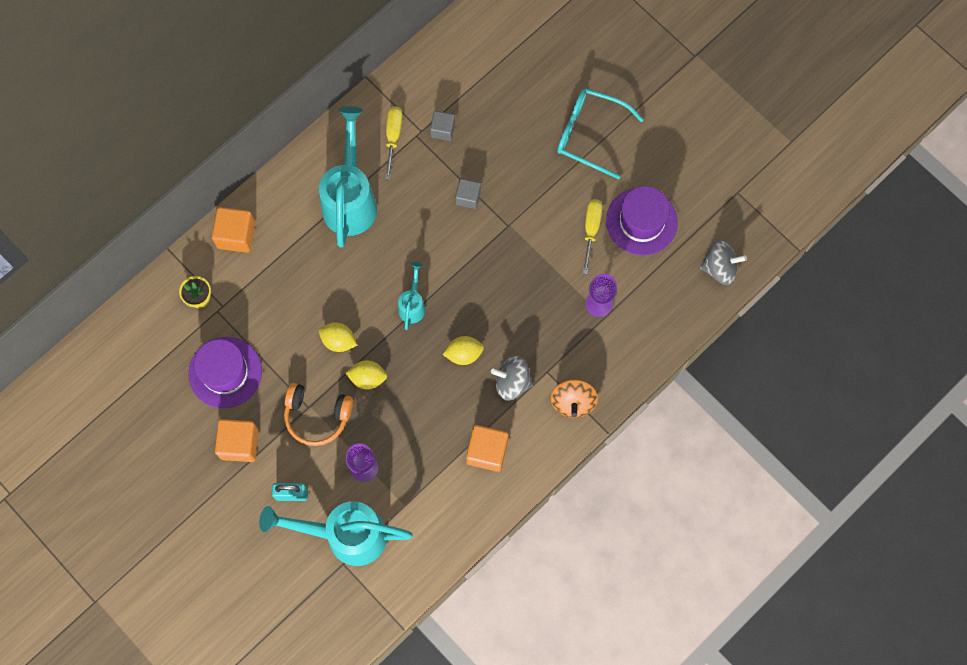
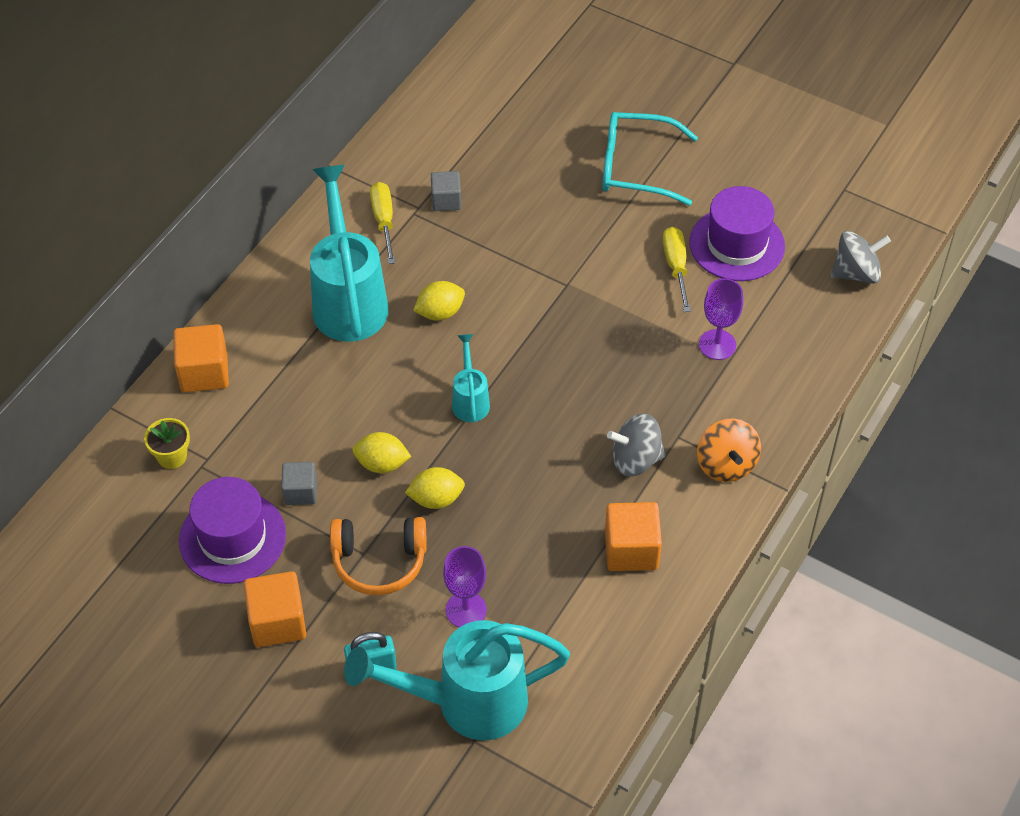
camera: 15 degrees left, 20 degrees down
(463, 354) = (558, 441): yellow lemon -> yellow lemon (440, 312)
(468, 197) = (503, 265): grey cube -> grey cube (300, 492)

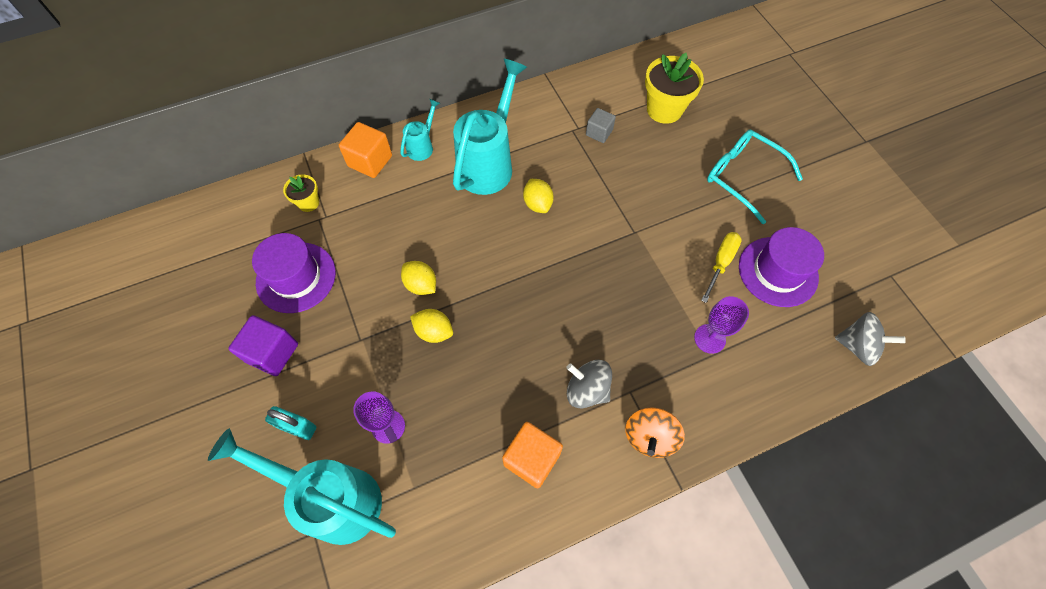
camera: 35 degrees right, 10 degrees up
(277, 622) = (272, 353): orange cube -> purple cube
(300, 492) = (358, 272): grey cube -> none
(379, 561) = (364, 352): orange headphones -> none
(384, 221) = (550, 125): yellow screwdriver -> none
(440, 312) = (537, 204): yellow lemon -> yellow lemon turned 60 degrees clockwise
(470, 400) = (510, 275): turquoise watering can -> turquoise watering can (422, 146)
(499, 137) = (664, 109): none -> yellow flower pot

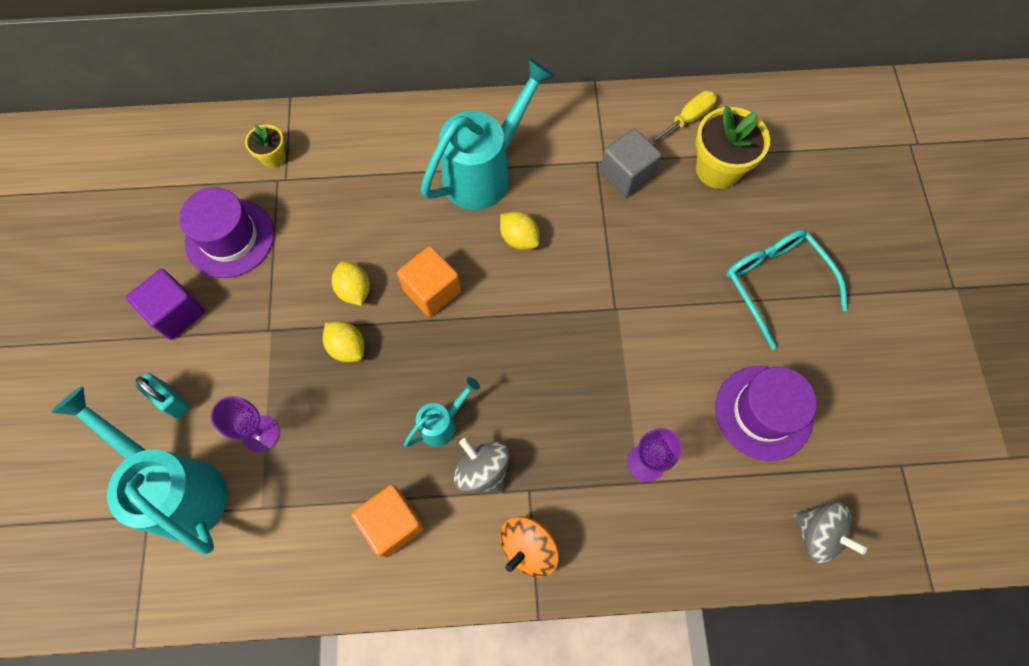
camera: 20 degrees right, 5 degrees up
(370, 161) = (356, 129): orange cube -> orange cube (432, 291)
(422, 146) = (420, 129): turquoise watering can -> turquoise watering can (443, 423)
(537, 204) = (519, 239): yellow lemon -> yellow lemon turned 45 degrees counterclockwise
(599, 133) = (626, 174): grey cube -> grey cube, size x1.56
(720, 263) = (699, 379): yellow screwdriver -> yellow screwdriver (687, 119)

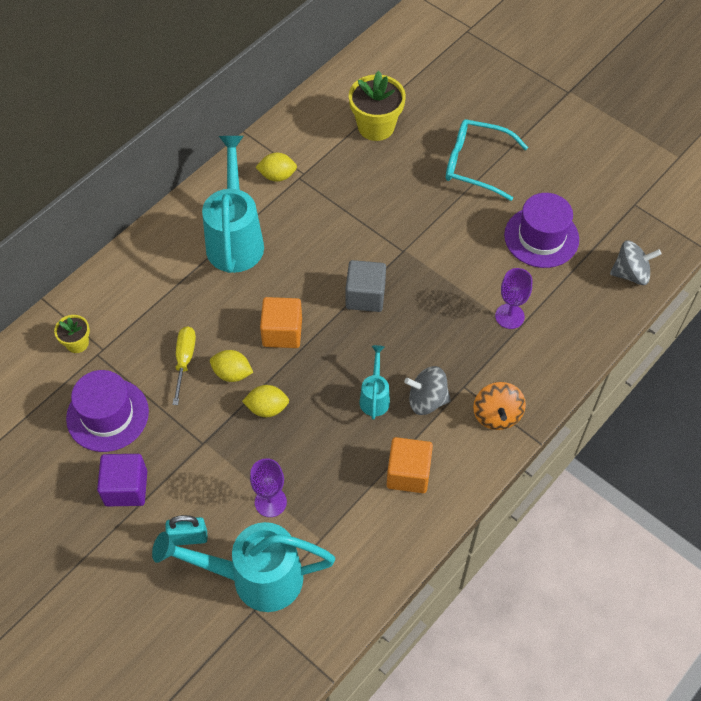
camera: 45 degrees left, 10 degrees down
(519, 239) = (302, 259): yellow lemon -> yellow lemon (277, 176)
(626, 174) = (325, 171): grey cube -> grey cube (365, 296)
(687, 119) = (326, 111): yellow screwdriver -> yellow screwdriver (184, 361)

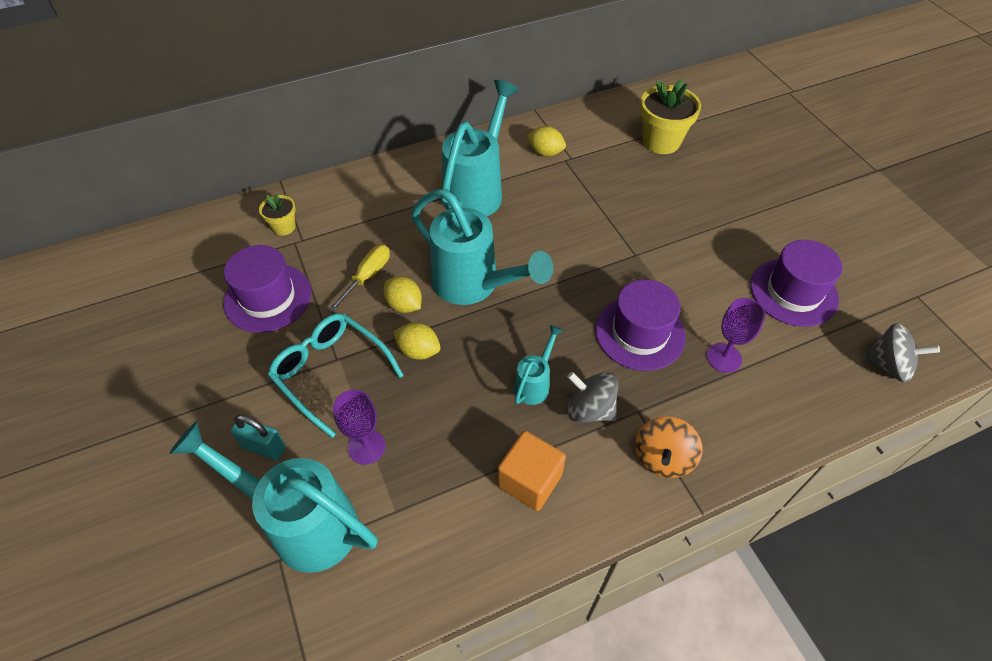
camera: 25 degrees right, 5 degrees down
(126, 488) = (239, 372): purple cube -> none
(282, 332) = (474, 285): orange cube -> turquoise watering can
(365, 296) = (575, 282): grey cube -> none
(437, 321) = (639, 333): none -> purple hat
(475, 164) = (748, 203): turquoise glasses -> turquoise glasses (330, 372)

